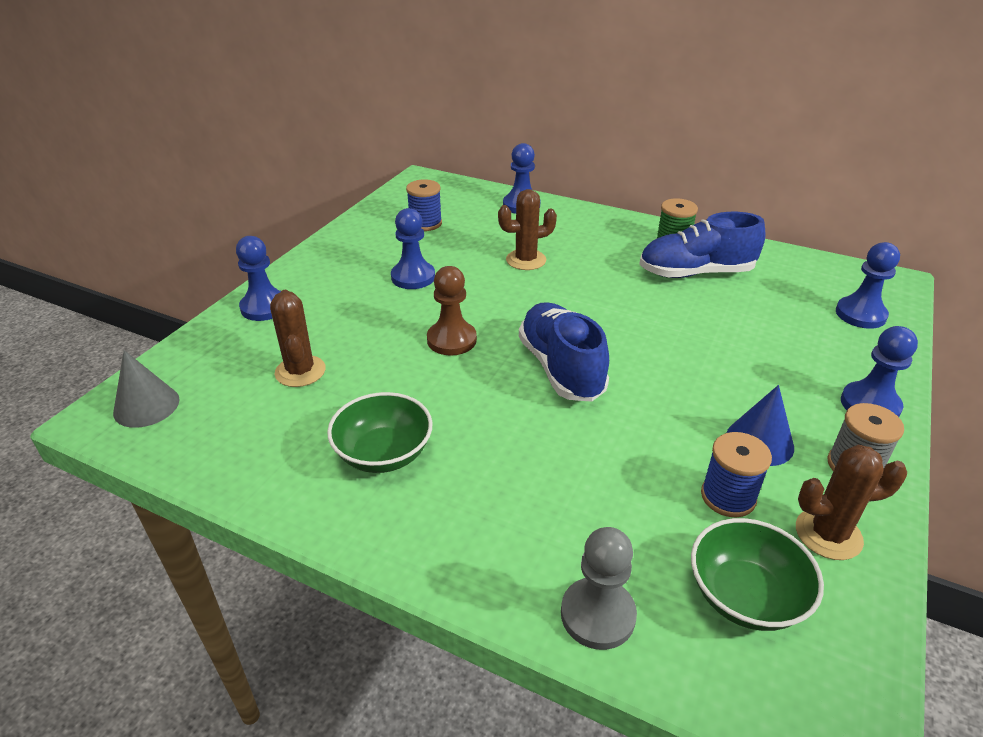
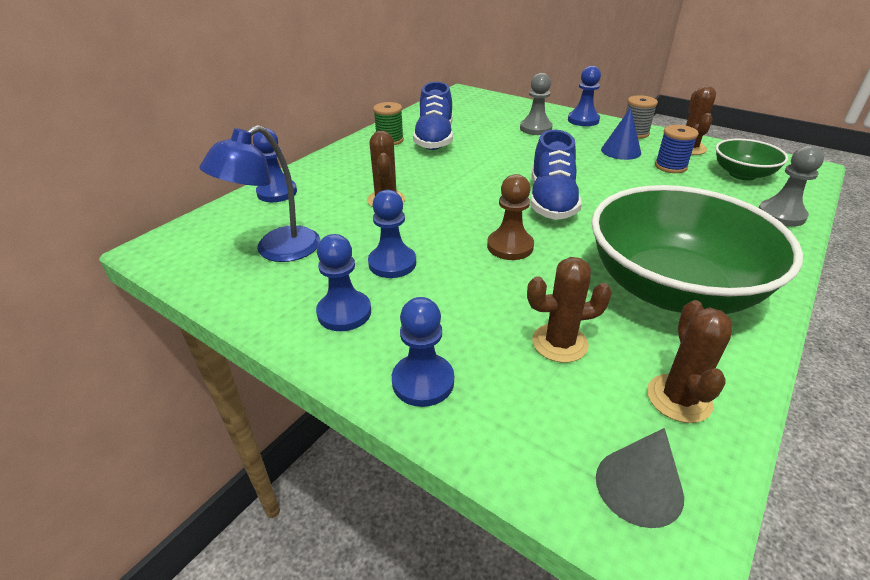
camera: 80 degrees left, 0 degrees up
(223, 437) = (679, 398): none -> brown cactus
(383, 453) = (672, 288): green bowl -> green bowl, size x2.06
(425, 223) = (277, 250): blue spool -> blue lamp
(561, 368) = (551, 201): blue shoe -> blue shoe turned 75 degrees counterclockwise
(792, 353) = (535, 128): none -> grey pawn
(860, 314) = (497, 105): blue pawn -> blue pawn (344, 312)

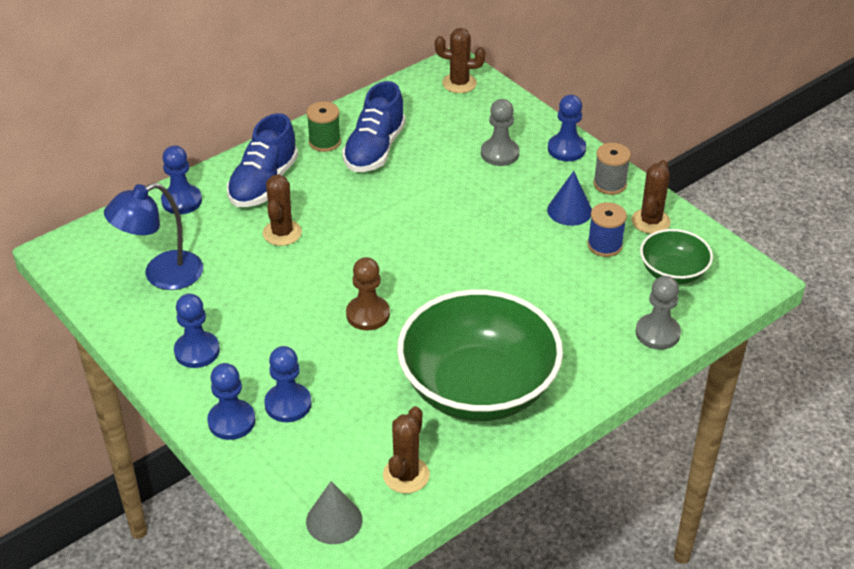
camera: 15 degrees right, 5 degrees up
(392, 263) = (255, 311): blue pawn -> blue pawn (288, 404)
(551, 201) = (442, 268): blue shoe -> blue shoe (263, 183)
(559, 343) = (349, 415): brown cactus -> brown cactus (459, 83)

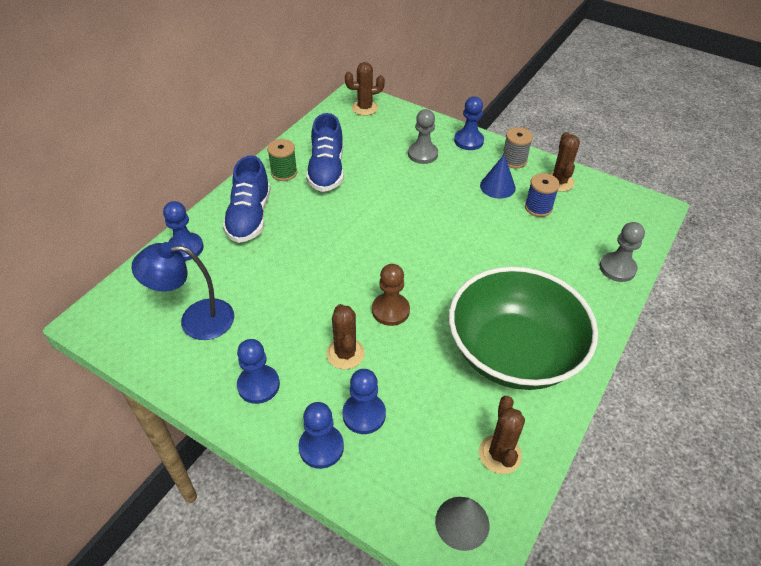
camera: 20 degrees left, 5 degrees up
(162, 275) = (195, 320): blue lamp -> blue lamp turned 45 degrees clockwise
(282, 233) = (284, 256): brown cactus -> brown cactus (345, 353)
(673, 272) = (598, 217): green bowl -> none

